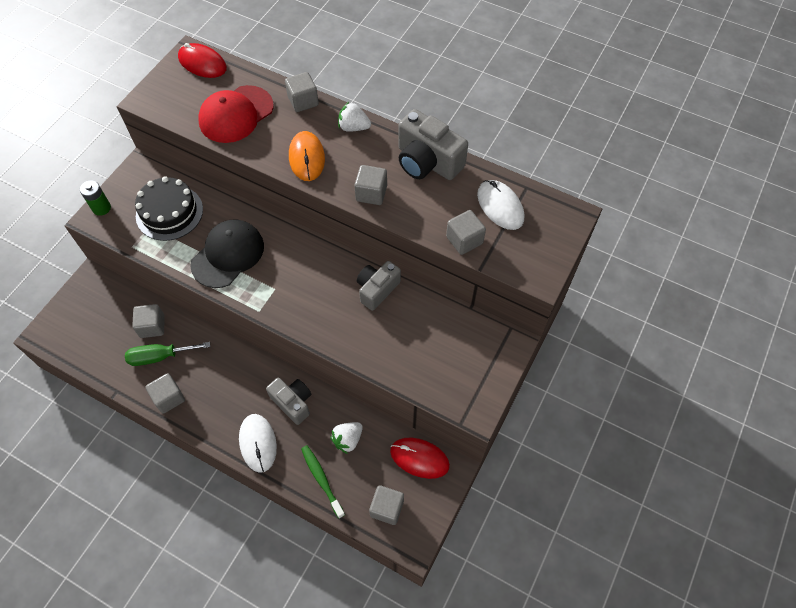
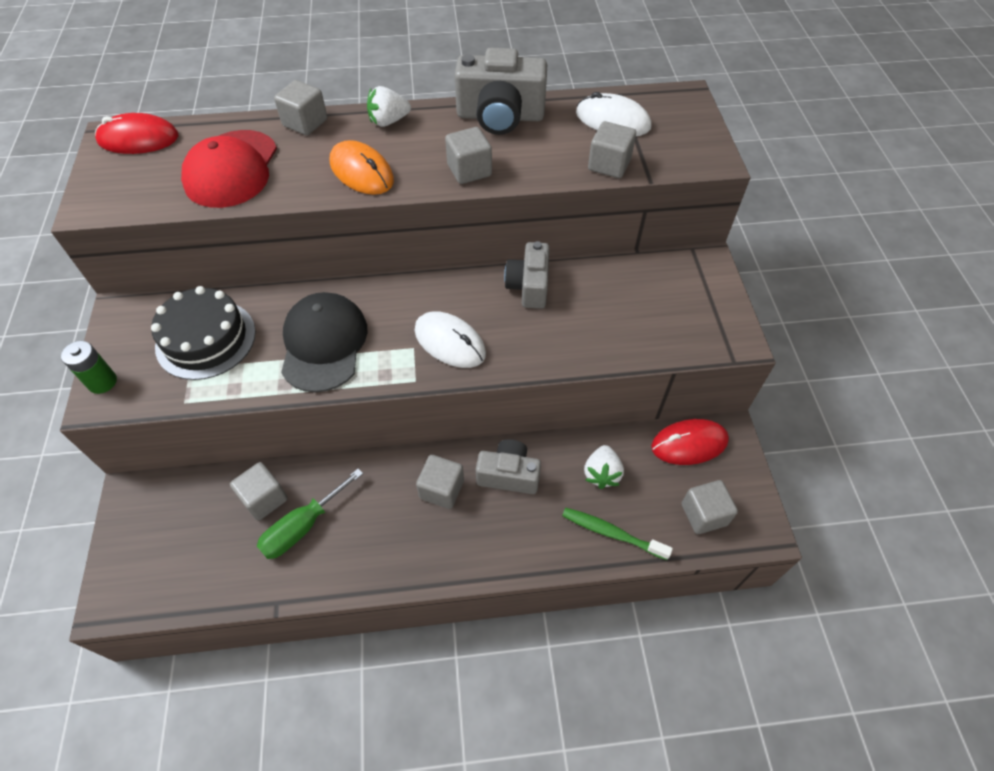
camera: 35 degrees left, 5 degrees down
(169, 398) = (354, 565): grey cube -> grey cube (441, 489)
(258, 443) = (507, 543): white mouse -> white mouse (450, 342)

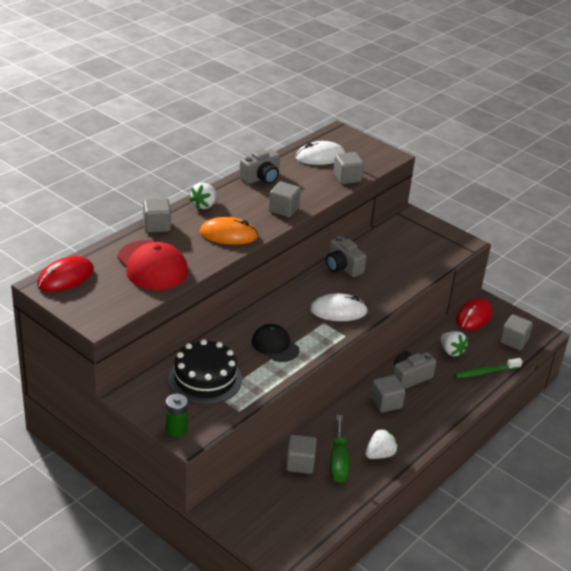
camera: 45 degrees left, 20 degrees down
(323, 344) = (275, 346): black cap -> black cap, size x0.64
(354, 552) = (380, 454): none -> white strawberry
(500, 116) = (261, 178): grey camera -> grey camera, size x0.67

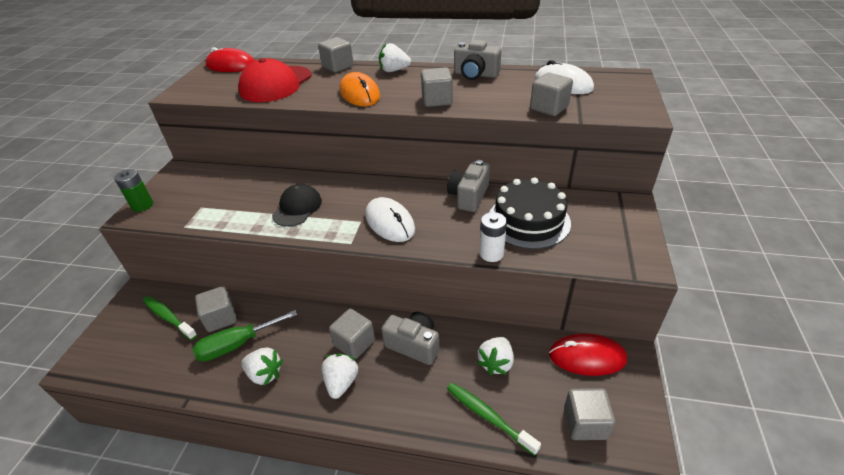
camera: 65 degrees right, 5 degrees up
(205, 379) = (221, 192): black cake -> black cake (528, 221)
(271, 494) = (169, 317): none -> green toothbrush
(410, 286) = (491, 253): none -> white battery
(415, 421) = (341, 382): none -> white strawberry

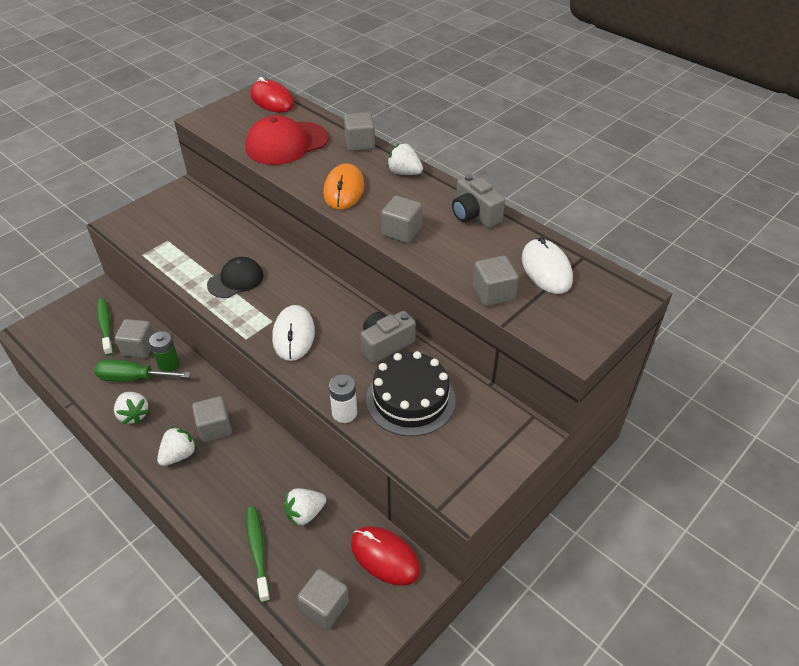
camera: 30 degrees right, 5 degrees up
(142, 205) = (129, 217): green battery -> green battery (169, 364)
(414, 345) = (257, 457): grey camera -> none

